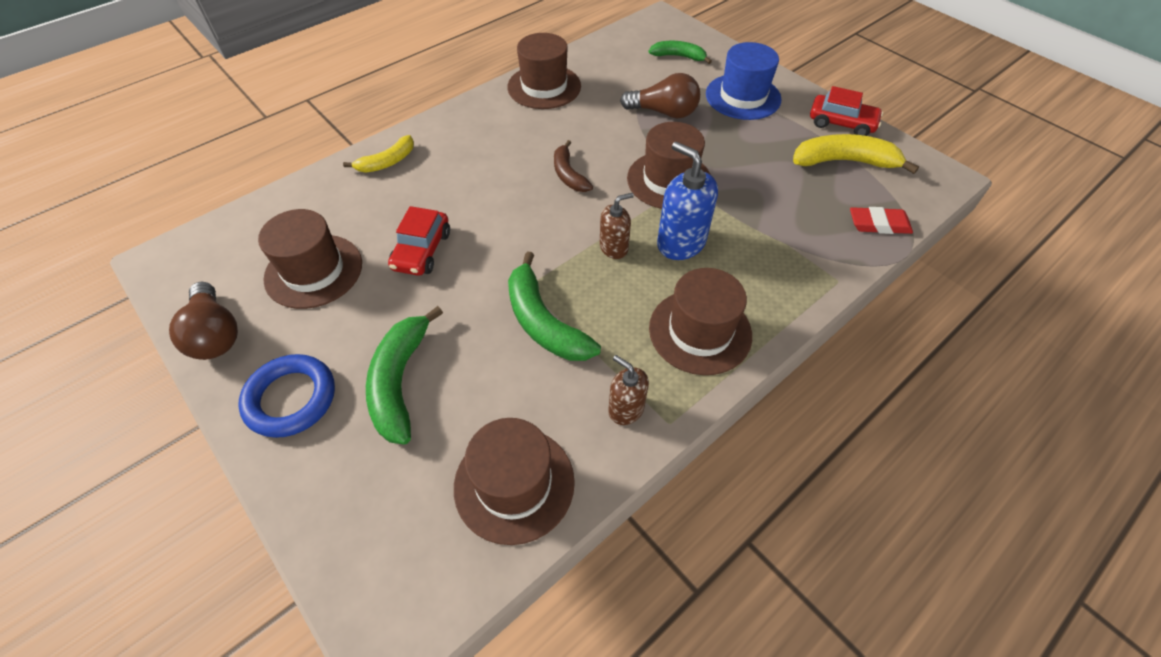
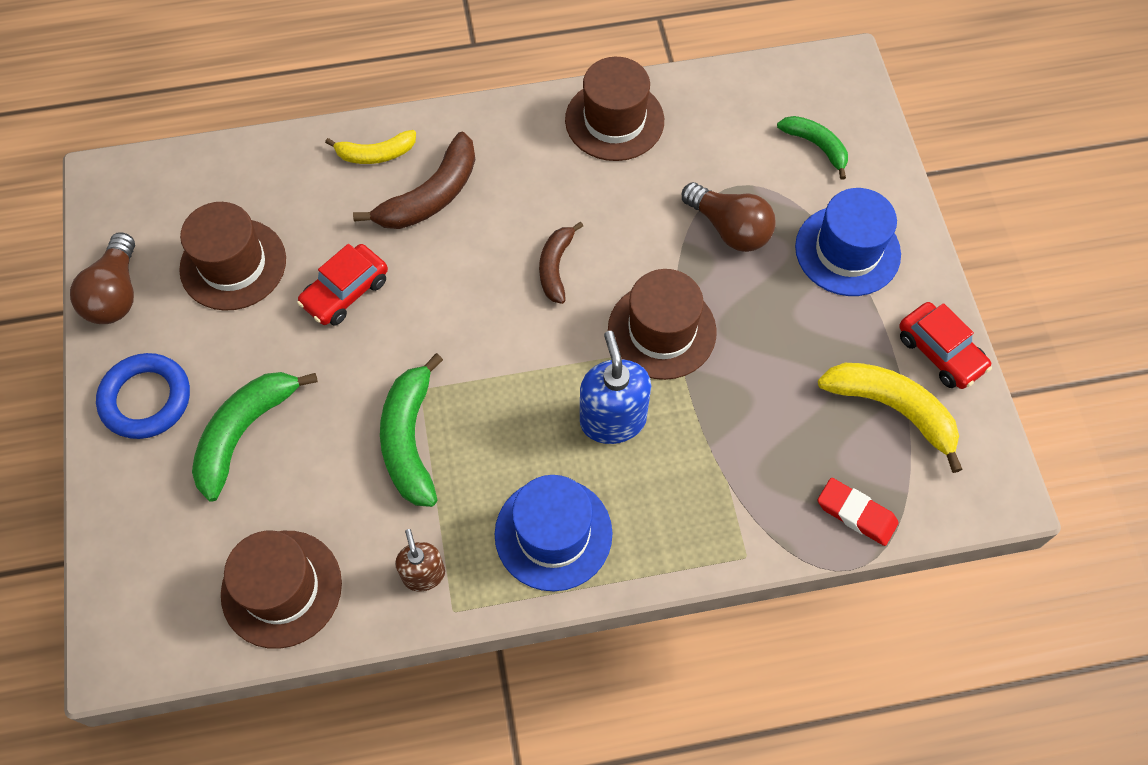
camera: 30 degrees right, 10 degrees up
(447, 170) = (431, 196): none -> brown banana
(614, 248) = (538, 389): brown soap dispenser -> none
(700, 331) = (553, 534): brown hat -> blue hat

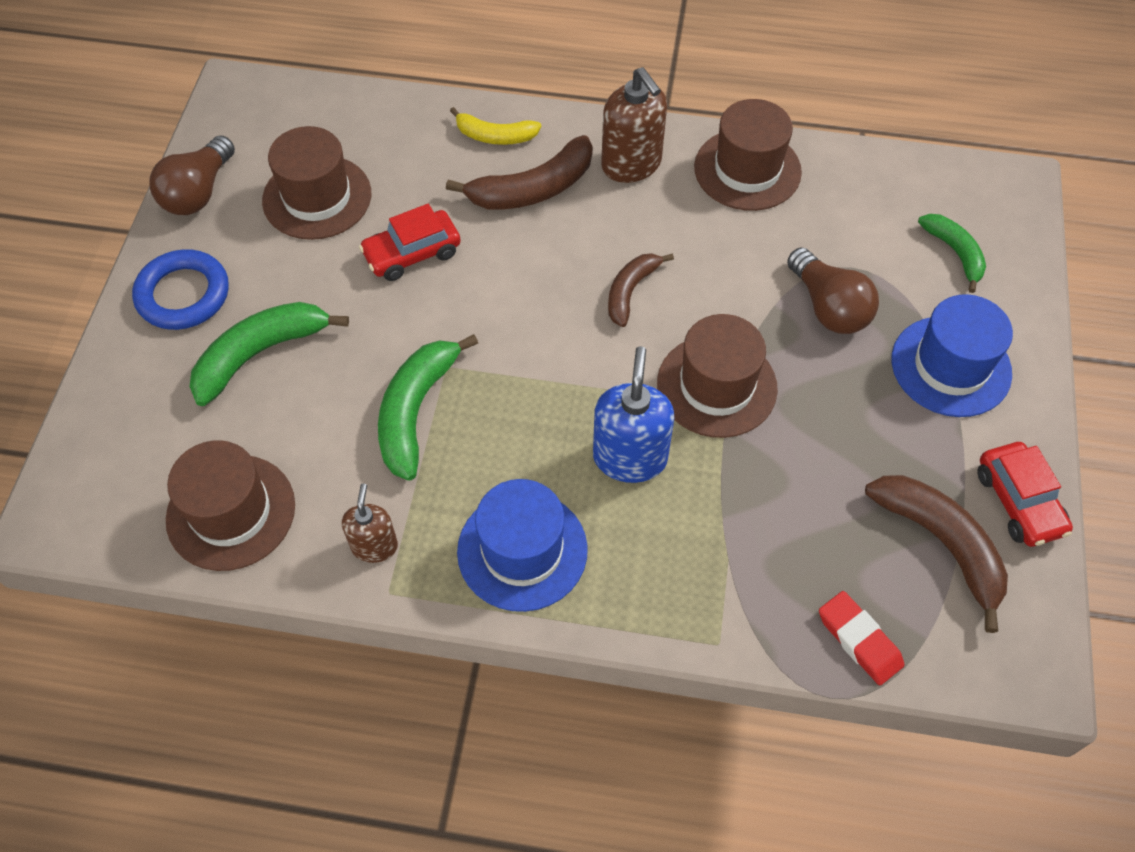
camera: 20 degrees right, 5 degrees down
(510, 145) = (631, 164): none -> brown soap dispenser
(892, 409) = (941, 544): yellow banana -> brown banana

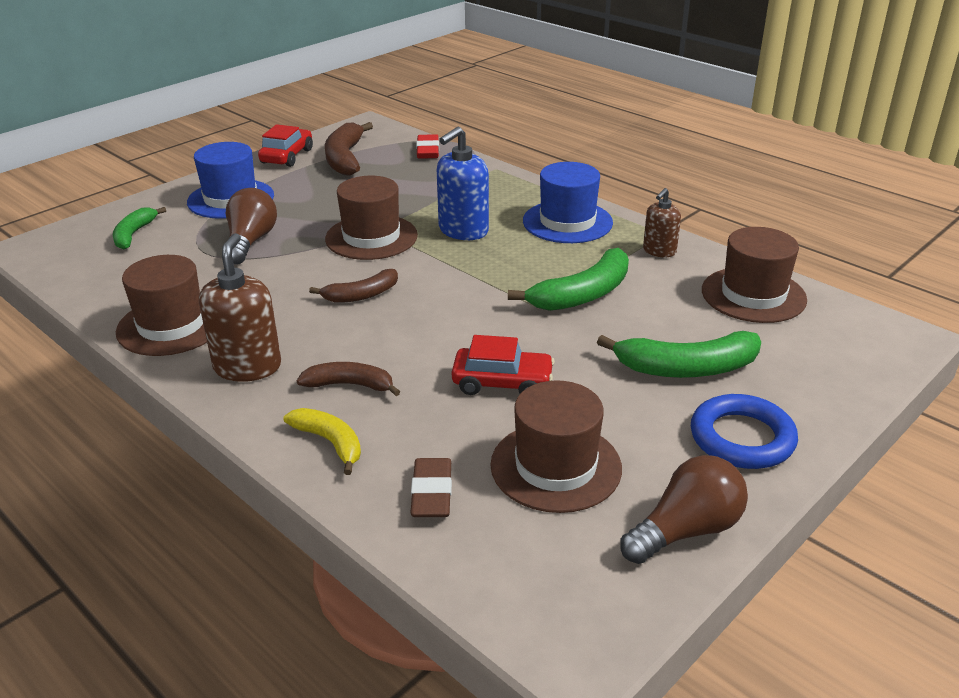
camera: 145 degrees left, 25 degrees down
(389, 136) = (432, 493): none -> brown eraser
(532, 189) = (350, 385): brown banana -> brown banana, size x0.63

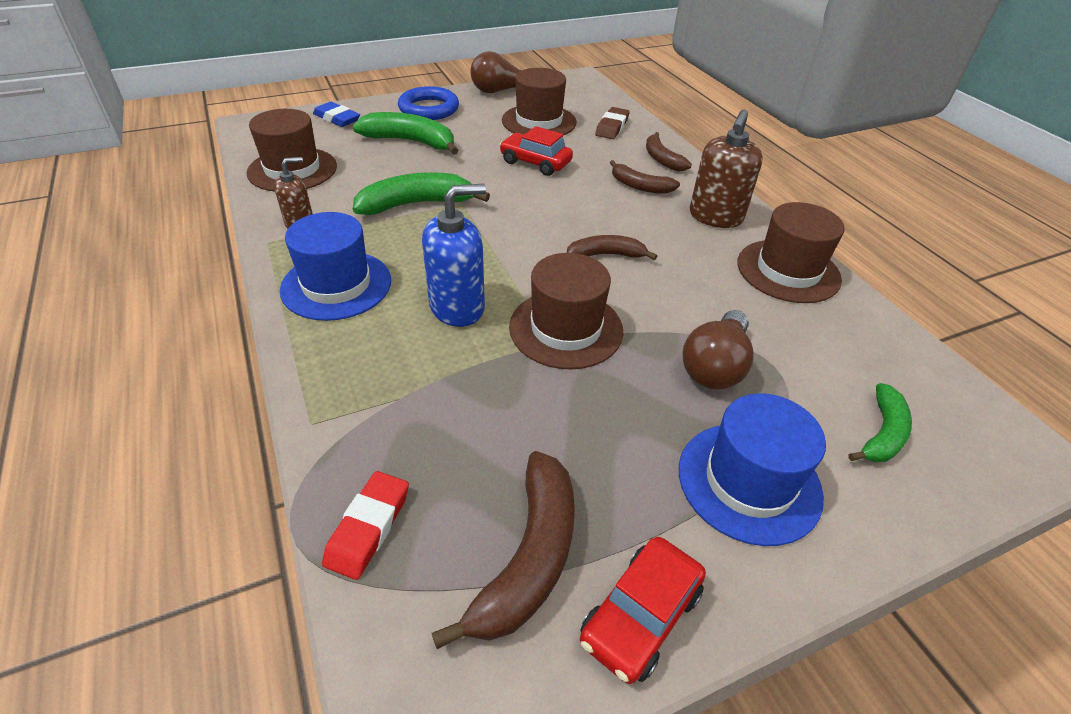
camera: 160 degrees left, 10 degrees up
(330, 443) = (662, 159): yellow banana -> brown banana
(828, 377) = (337, 118): none -> blue eraser

